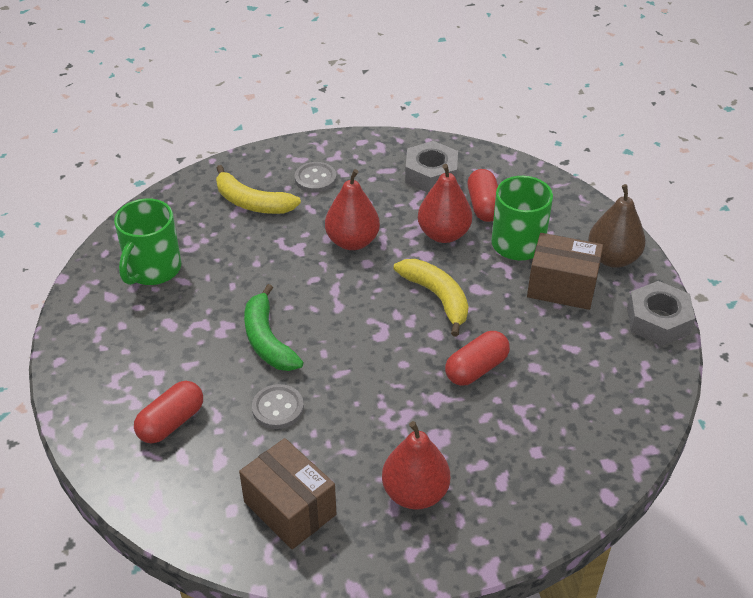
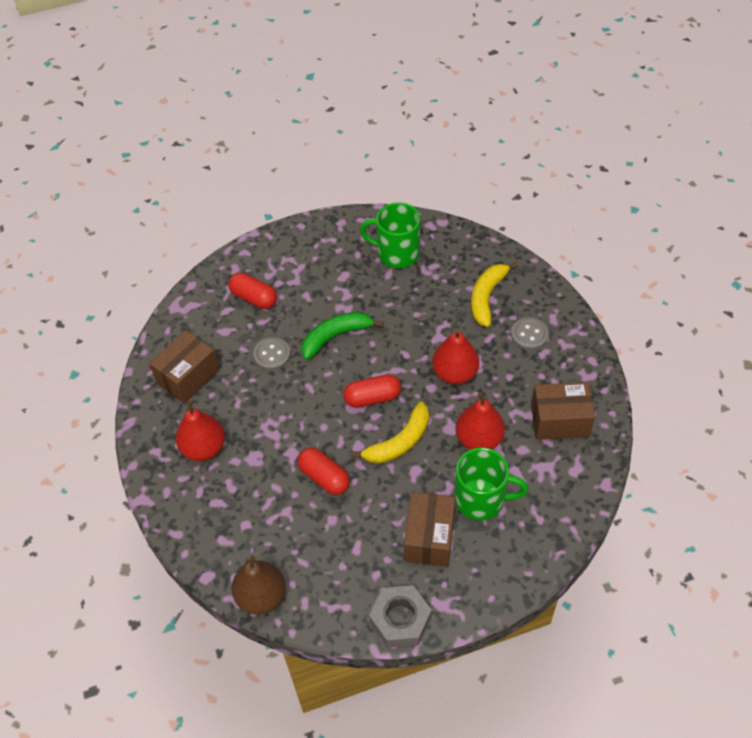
camera: 85 degrees right, 10 degrees up
(431, 174) = (559, 421): grey nut -> brown box
(483, 206) = (525, 468): red capsule -> red capsule (372, 398)
(612, 258) = (476, 581): brown pear -> brown pear (261, 596)

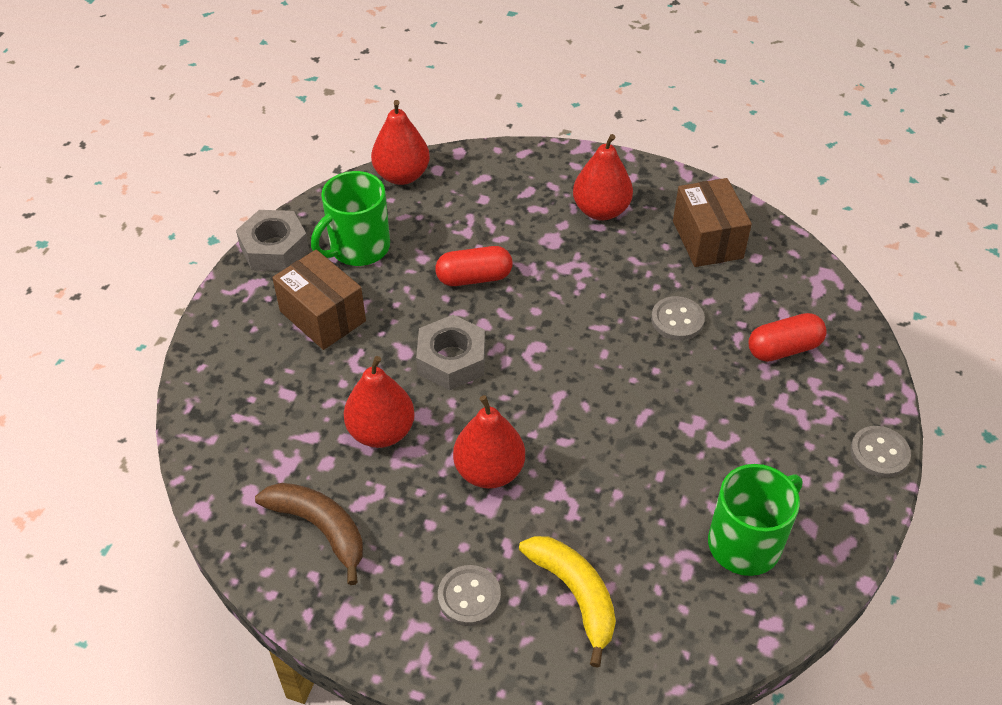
camera: 125 degrees right, 5 degrees down
(261, 596) = (402, 175): brown pear -> red pear
(295, 231) = (879, 453): none -> grey button
(336, 336) = (653, 391): green banana -> none
(372, 398) = (532, 372): red capsule -> none
(399, 442) = (451, 360): yellow banana -> grey nut
(481, 499) = (313, 384): green mug -> green mug (358, 248)
(559, 421) = (320, 528): brown box -> brown banana

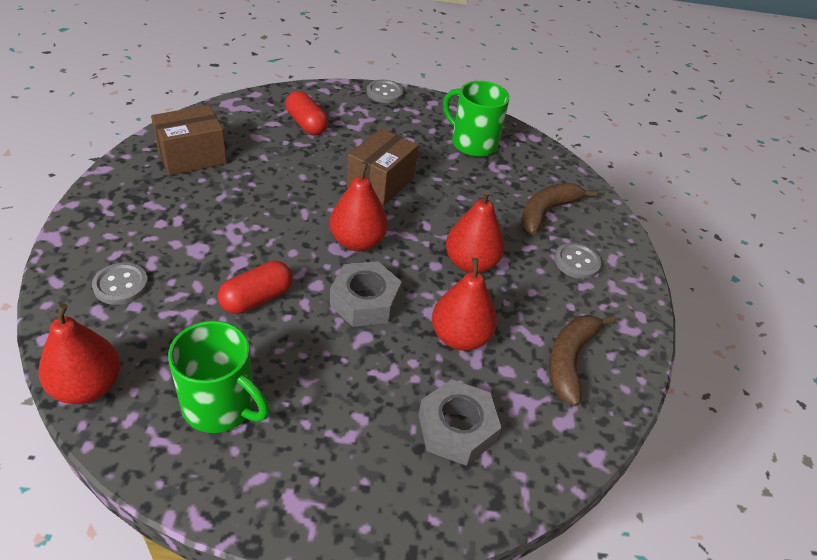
camera: 110 degrees left, 5 degrees down
(274, 248) = (229, 497): grey nut -> grey nut (456, 428)
(322, 316) = (332, 416): brown box -> brown box (380, 183)
(474, 278) = (256, 298): red capsule -> red capsule turned 75 degrees clockwise
(575, 595) = (547, 212): yellow banana -> brown banana
(601, 210) = (154, 219): red pear -> red pear (357, 242)
(677, 320) = (288, 172): grey button -> grey button (121, 285)

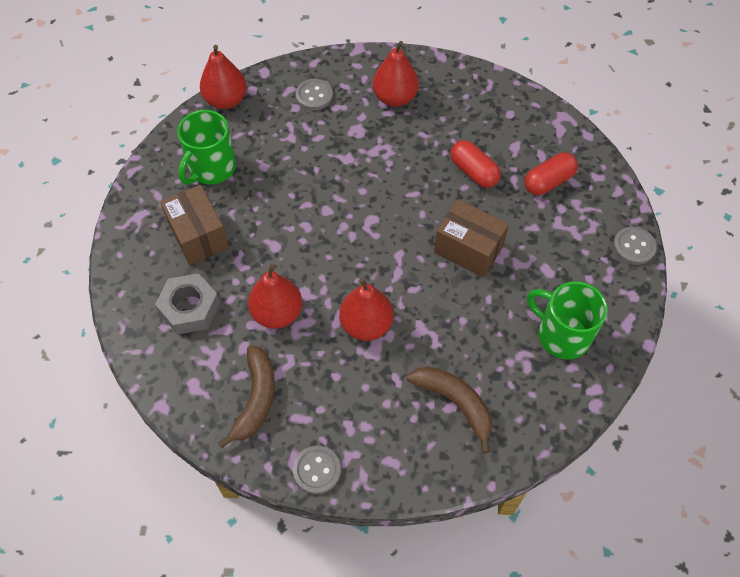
camera: 95 degrees right, 15 degrees up
(192, 157) = (471, 106): brown box -> brown box (198, 236)
(256, 298) = (308, 174): red capsule -> red capsule (473, 172)
(357, 242) = (381, 235): red pear -> red pear (395, 98)
(365, 301) = (312, 244): grey nut -> none
(472, 143) = (562, 335): green mug -> green mug turned 90 degrees counterclockwise
(570, 360) = (256, 399): brown banana -> brown banana turned 75 degrees clockwise
(577, 262) = (381, 423): grey button -> grey button (317, 470)

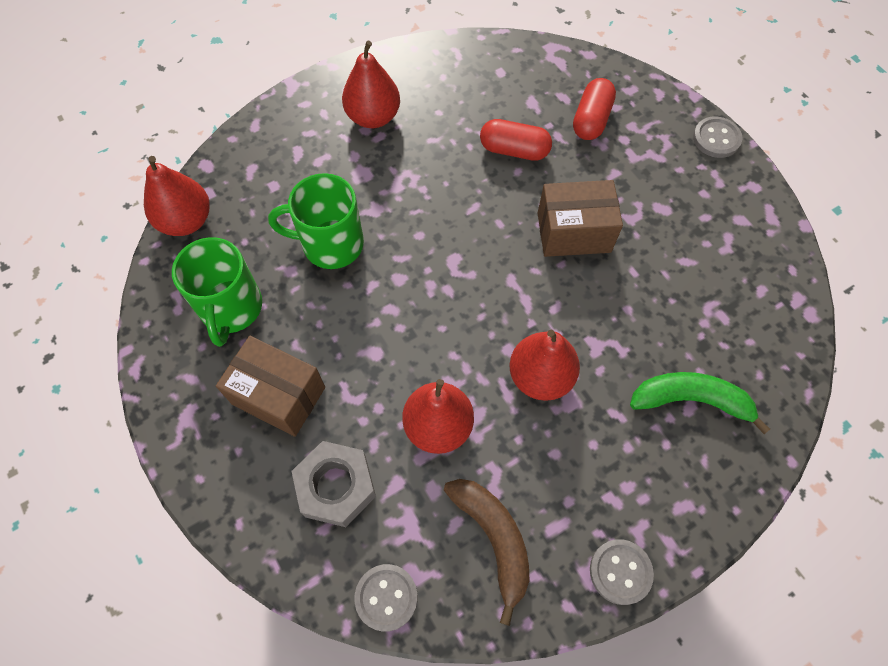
camera: 35 degrees left, 5 degrees up
(314, 96) = (284, 161): grey button -> grey button (386, 597)
(455, 403) = (691, 400): brown banana -> green banana
(562, 335) = (727, 264): green mug -> green mug (330, 244)

